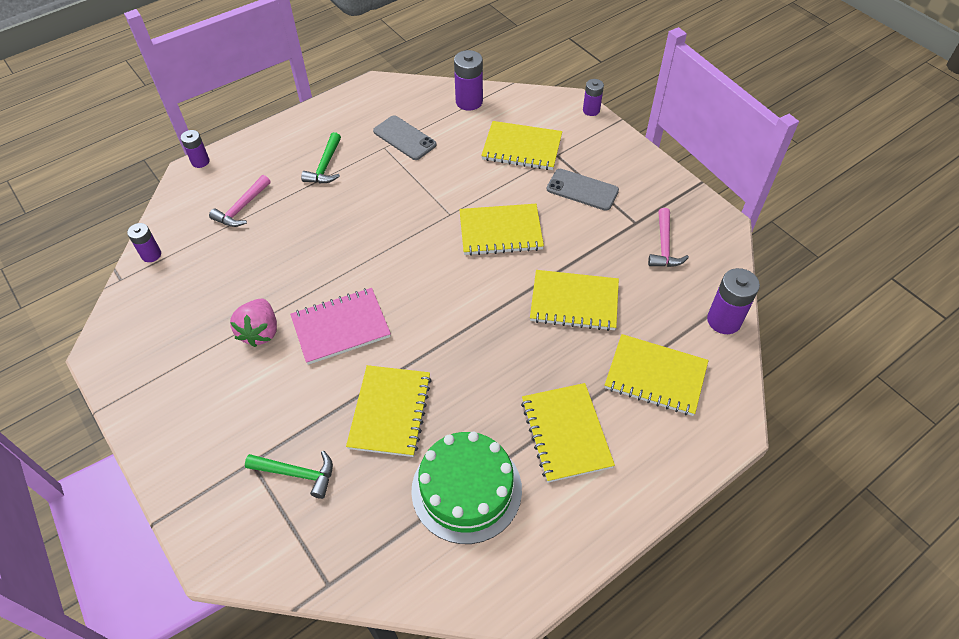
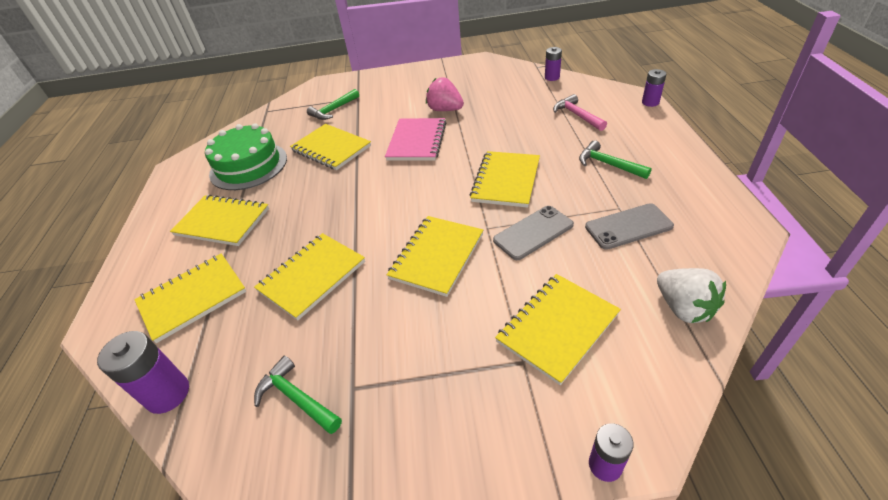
camera: 125 degrees right, 10 degrees down
(380, 225) = (506, 181): none -> yellow notebook
(469, 102) = (683, 308): purple battery -> white strawberry
(582, 190) = (443, 358): grey phone -> grey phone (533, 232)
(664, 246) = (297, 398): pink hammer -> green hammer

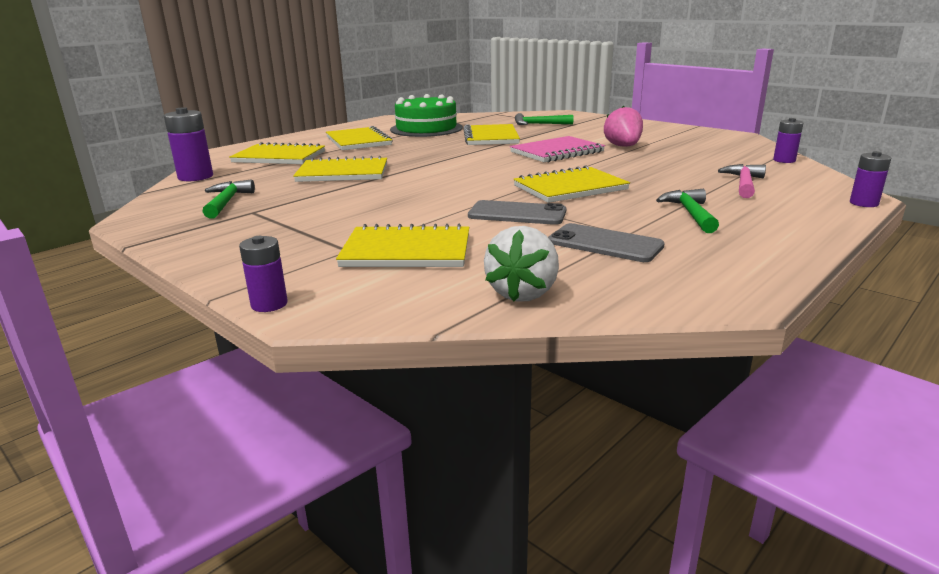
camera: 45 degrees right, 20 degrees down
(437, 256) = (425, 195): yellow notebook -> none

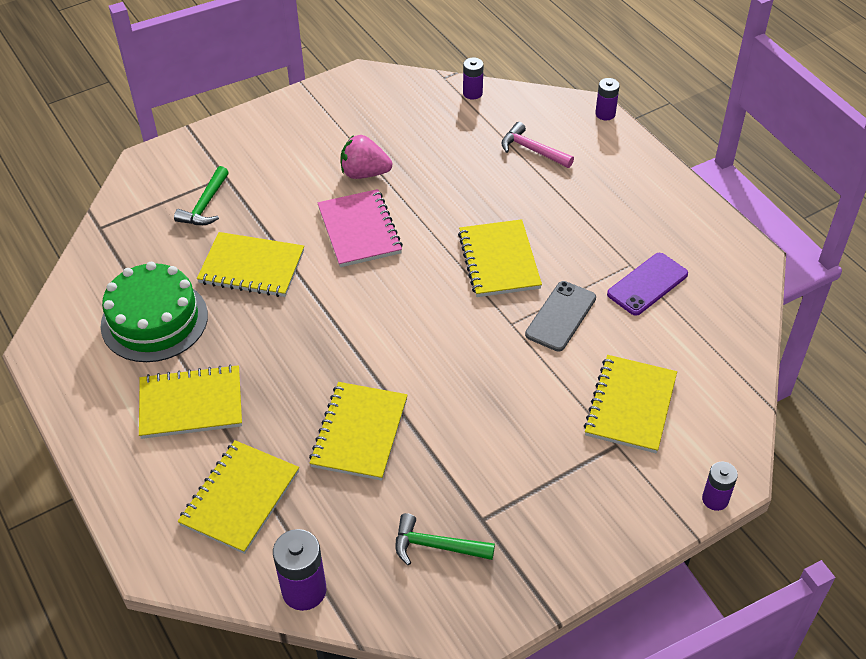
camera: 75 degrees left, 25 degrees up
(522, 293) = (724, 354): white strawberry -> none
(605, 244) = (647, 284): grey phone -> purple phone
(690, 214) = (597, 213): green hammer -> none

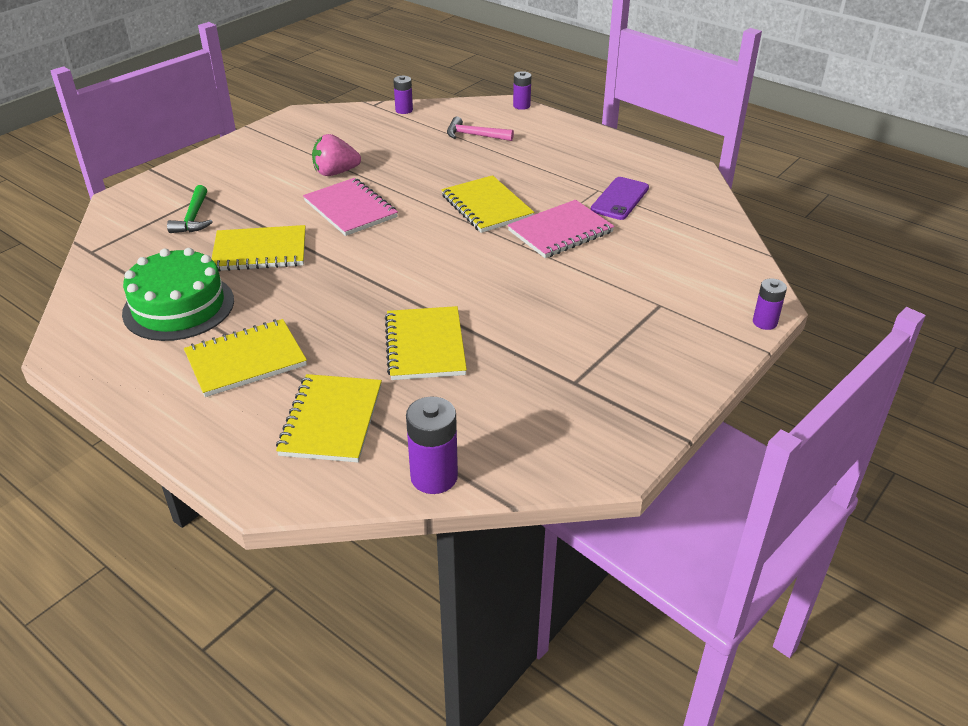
camera: 20 degrees left, 10 degrees down
(437, 546) = (544, 411): green hammer -> none
(560, 316) = (560, 232): grey phone -> pink notebook
(630, 405) = (655, 277): yellow notebook -> none

